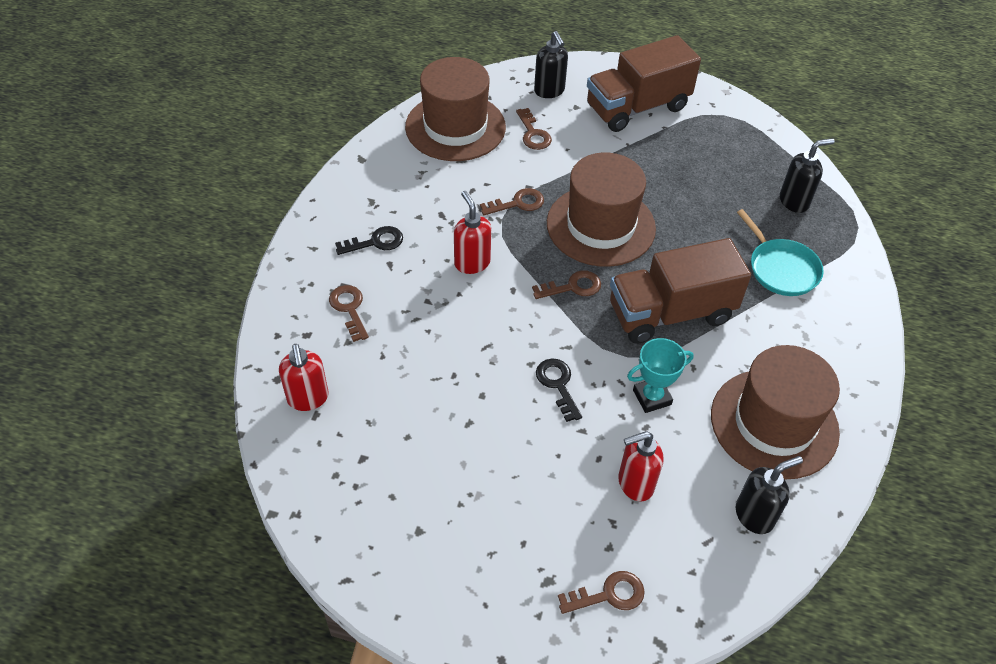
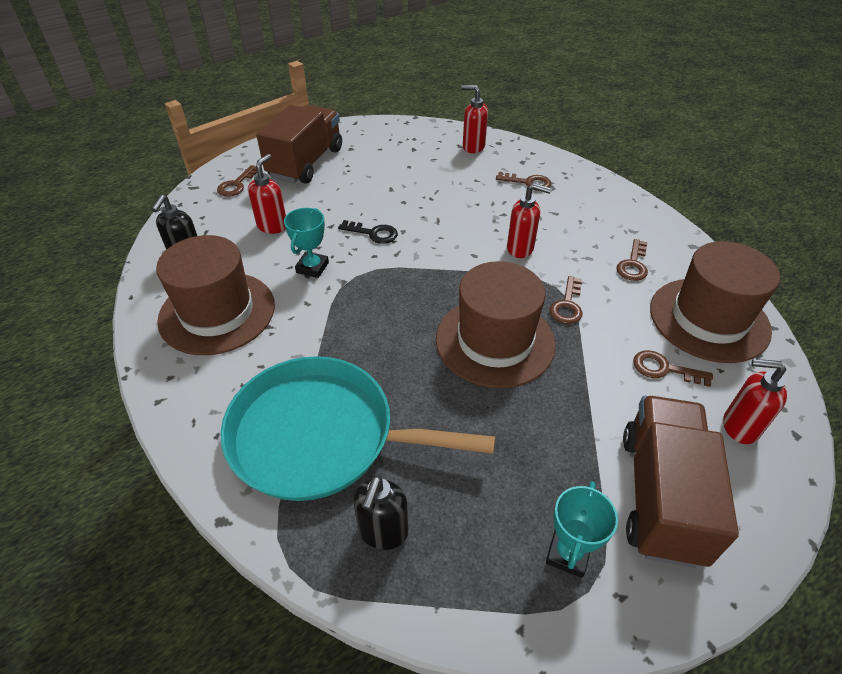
camera: 130 degrees right, 5 degrees down
(375, 242) = (583, 215): black key -> none
(549, 91) = (739, 427): black soap dispenser -> red soap dispenser
(572, 287) = (445, 285): brown key -> brown key (633, 264)
(670, 313) = (363, 323): brown truck -> brown truck (306, 163)
(714, 128) = (568, 553): none -> turquoise trophy
(781, 268) = (320, 436): turquoise pan -> turquoise pan, size x1.90

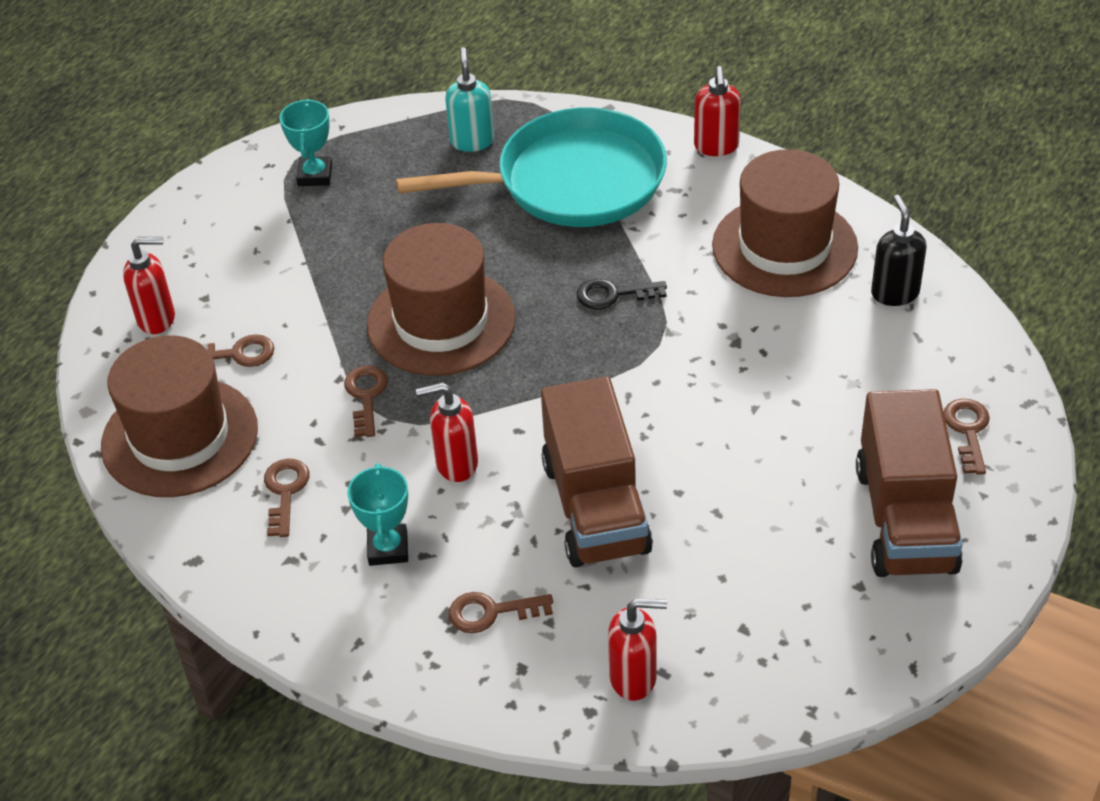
camera: 160 degrees right, 0 degrees up
(272, 226) = (836, 378): red soap dispenser -> red soap dispenser (716, 146)
(312, 267) = (724, 337): turquoise trophy -> turquoise trophy (388, 548)
(373, 233) = (683, 416): black key -> black key (614, 294)
(383, 532) = (472, 141): black soap dispenser -> turquoise soap dispenser
(660, 495) = (239, 237): brown truck -> brown truck (596, 507)

